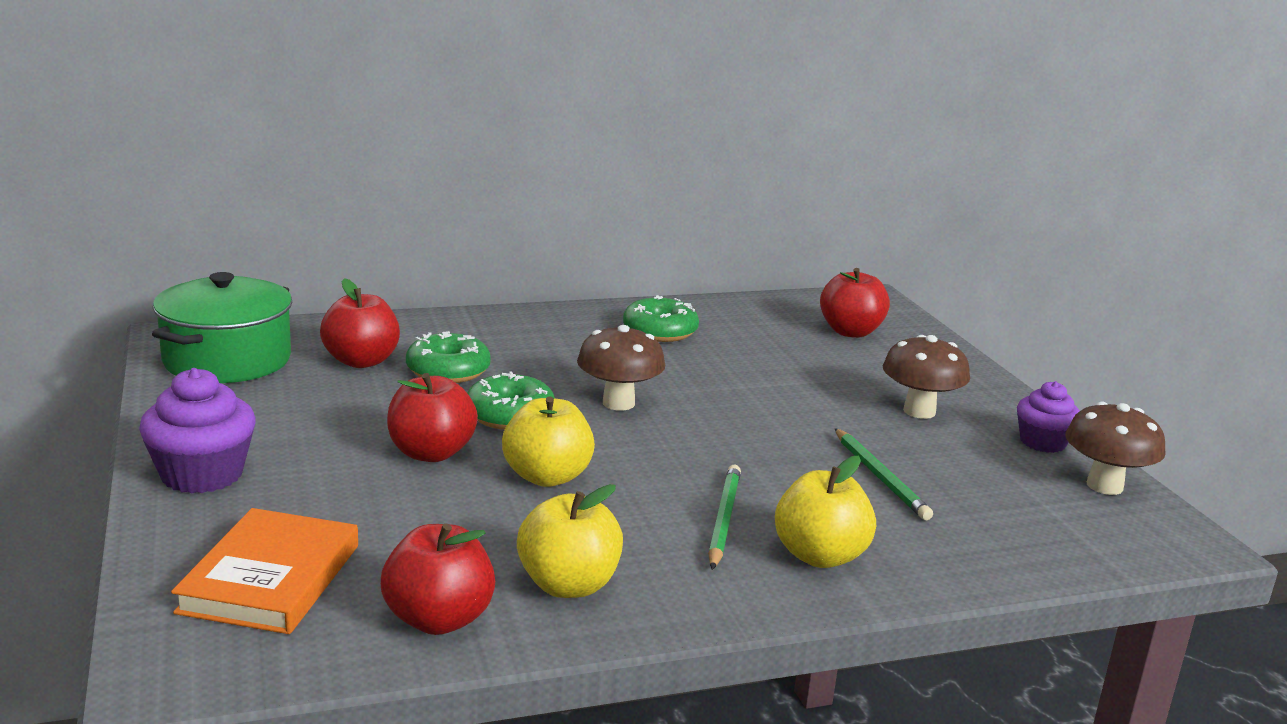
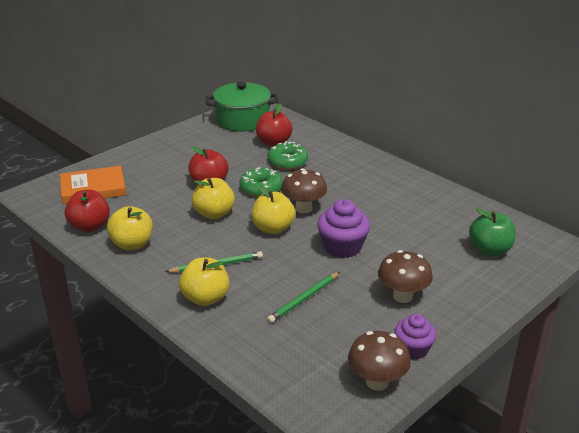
camera: 65 degrees right, 10 degrees up
(202, 474) = (150, 151): purple cupcake -> purple cupcake (342, 247)
(654, 442) = (273, 228): none -> yellow apple
(660, 331) = (403, 195): green donut -> none
(850, 332) = (489, 250): red apple -> green apple

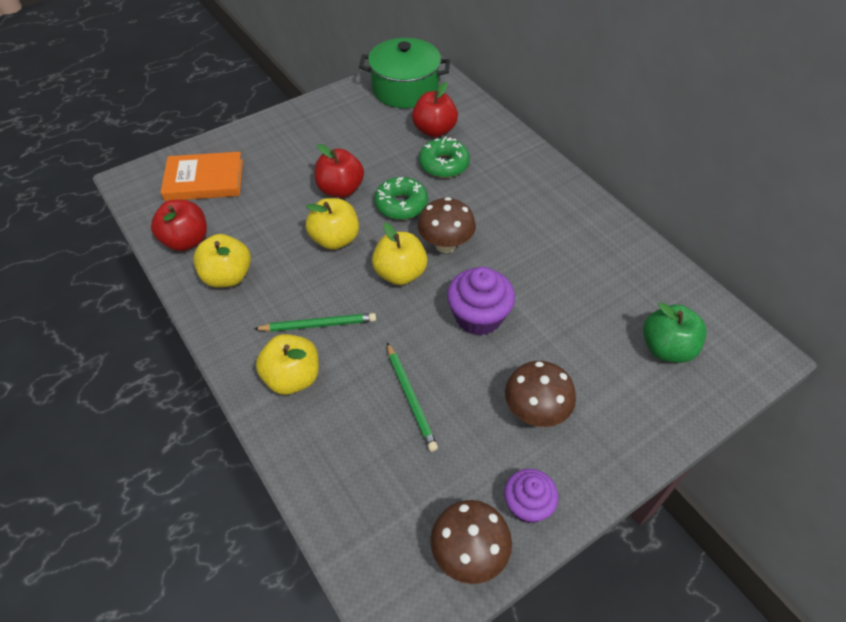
camera: 10 degrees right, 20 degrees up
(304, 299) = (411, 397): green pencil -> green pencil turned 75 degrees counterclockwise

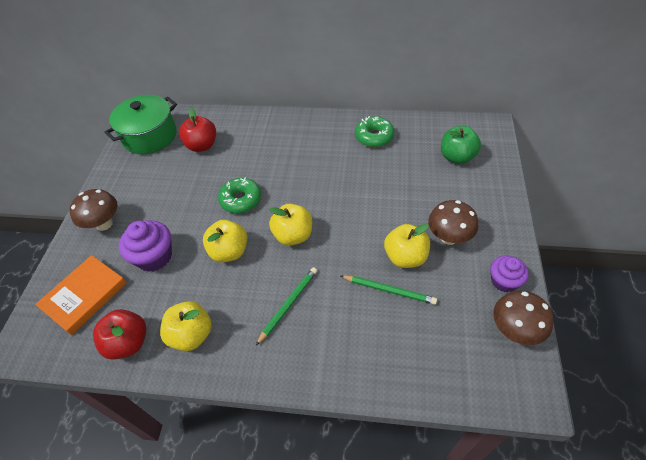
camera: 45 degrees left, 0 degrees up
(292, 378) = (316, 346): yellow apple -> yellow apple (405, 257)
(340, 189) = (191, 222): red apple -> none
(444, 164) = (234, 159): green donut -> green donut (374, 136)
(445, 245) = (296, 199): brown mushroom -> brown mushroom (104, 224)
(478, 316) = (363, 219): purple cupcake -> purple cupcake (154, 256)

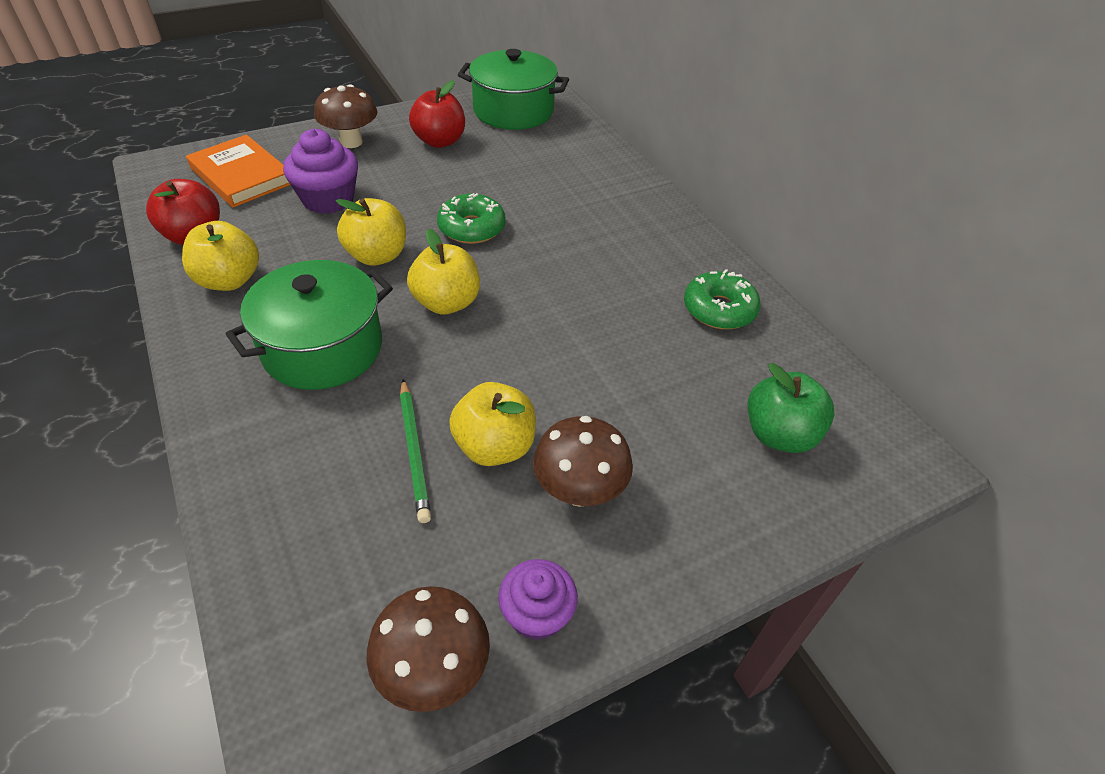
camera: 50 degrees right, 5 degrees down
(84, 296) = (242, 176): orange book -> orange book turned 45 degrees clockwise
(202, 145) = (536, 155): red apple -> red apple (439, 141)
(288, 305) = (322, 348): green pencil -> green pot

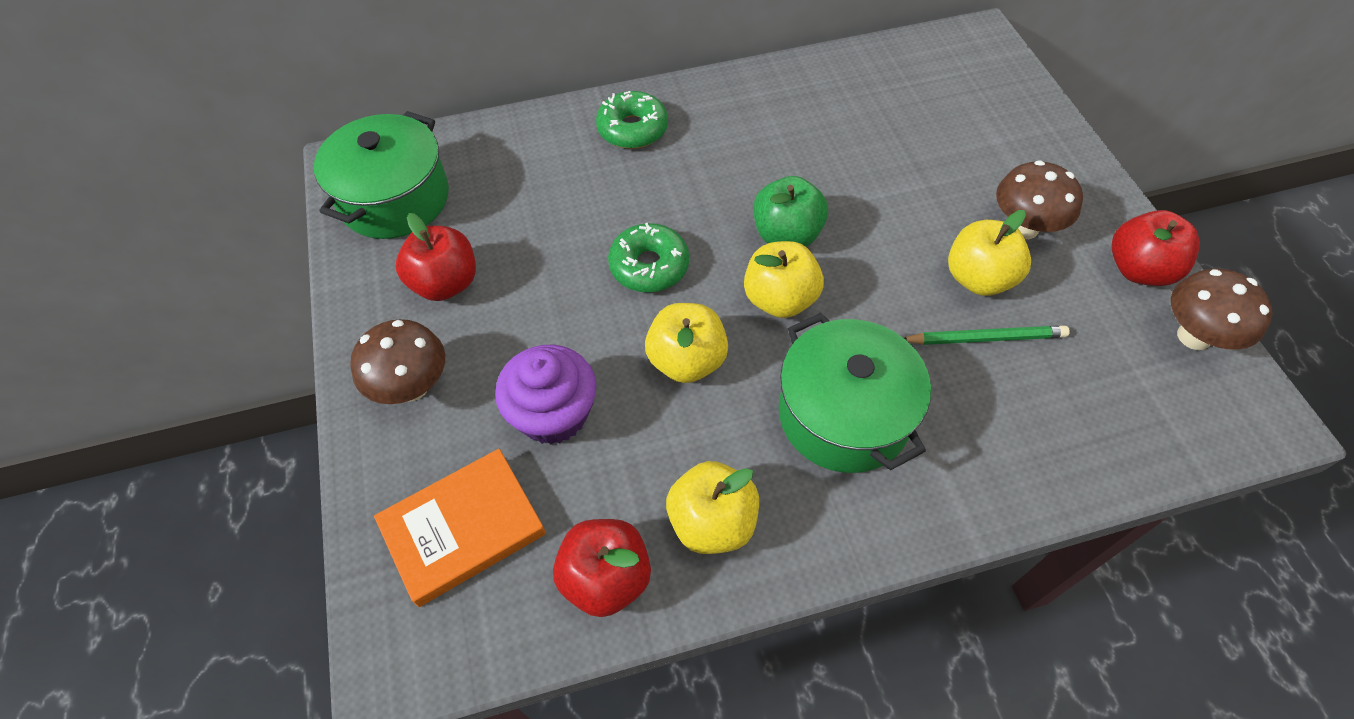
camera: 75 degrees left, 10 degrees up
(537, 614) = (1138, 269): purple cupcake -> red apple
(719, 309) = (810, 97): green donut -> green donut (632, 129)
(779, 434) = (960, 98): green apple -> green apple (786, 235)

